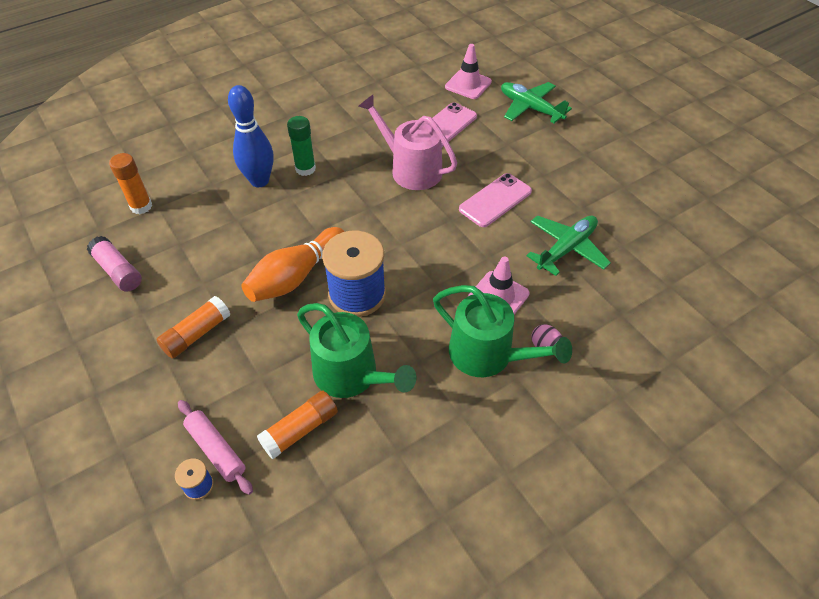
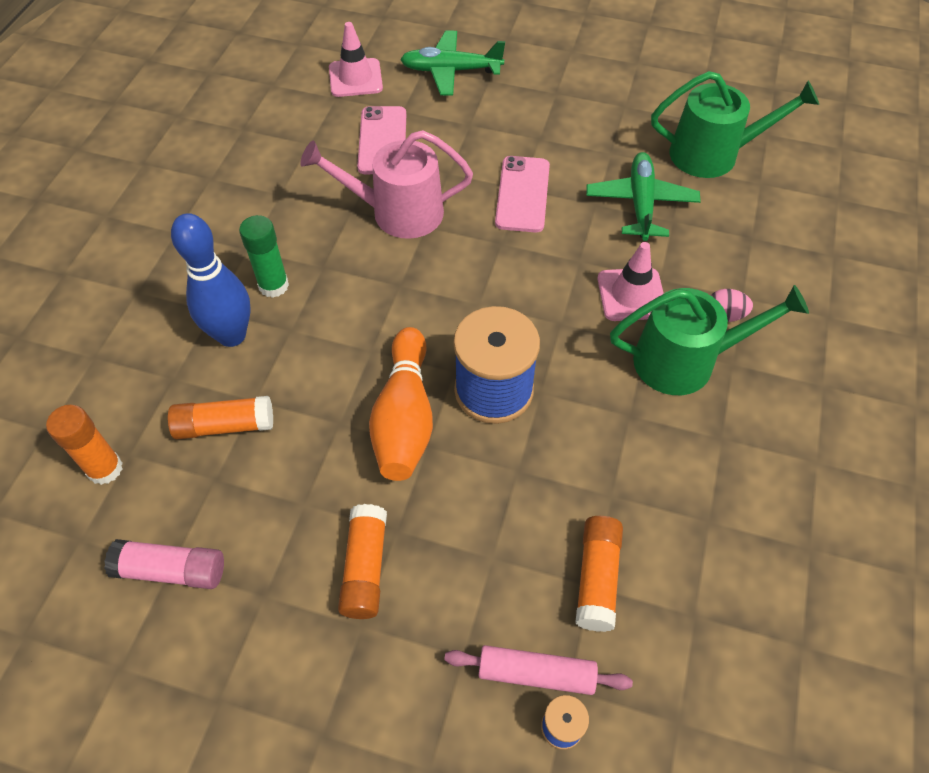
camera: 40 degrees left, 5 degrees up
(210, 222) = (225, 425): none -> orange glue stick
(351, 375) = (583, 480): green watering can -> green watering can (712, 154)

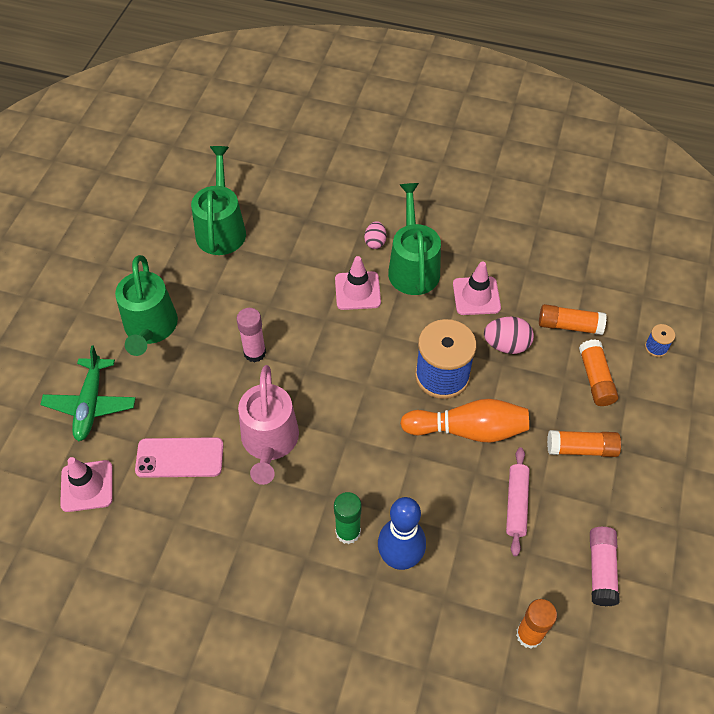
camera: 90 degrees left, 0 degrees up
(225, 425) = (484, 551): orange glue stick -> orange glue stick (595, 378)
(522, 194) = (254, 353): pink phone -> pink glue stick
(536, 674) = (630, 358): pink rolling pin -> pink rolling pin (516, 504)
(551, 478) = (506, 345): none -> pink egg
(552, 105) = (150, 328): none -> green watering can
(640, 203) = (269, 277): green plane -> none
(641, 442) = (476, 296): none -> pink traffic cone

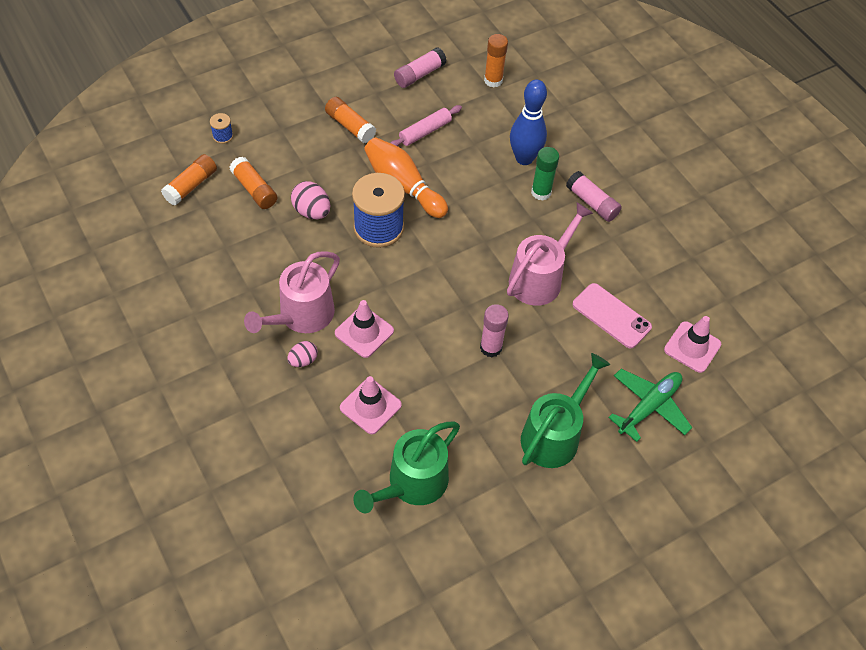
camera: 140 degrees left, 0 degrees up
(291, 563) = (592, 203): none -> pink glue stick
(413, 267) = (301, 315): green watering can -> pink watering can
(476, 296) = (286, 257): pink traffic cone -> pink traffic cone (370, 406)
(595, 378) = (286, 150): orange glue stick -> orange glue stick (191, 186)

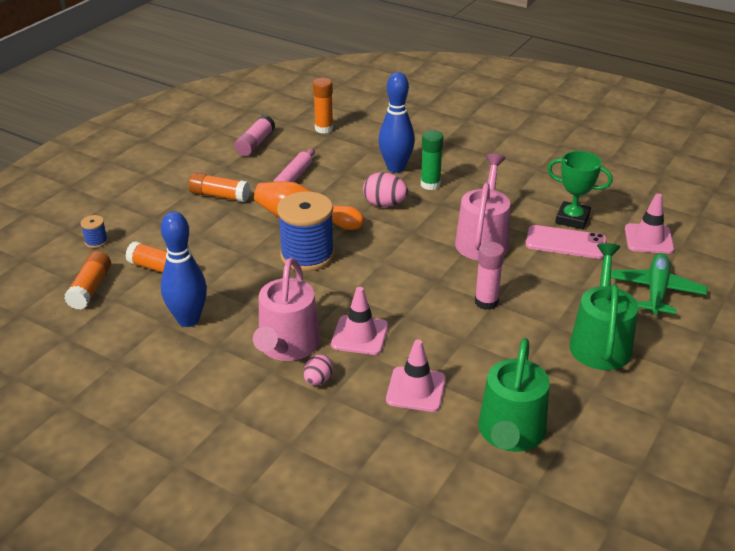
camera: 25 degrees left, 20 degrees down
(244, 253) = (188, 320): none -> blue bowling pin
(312, 211) = (232, 266): pink egg -> pink egg (384, 204)
(592, 203) = (478, 177): pink glue stick -> none
(640, 291) = (572, 219): none -> green trophy

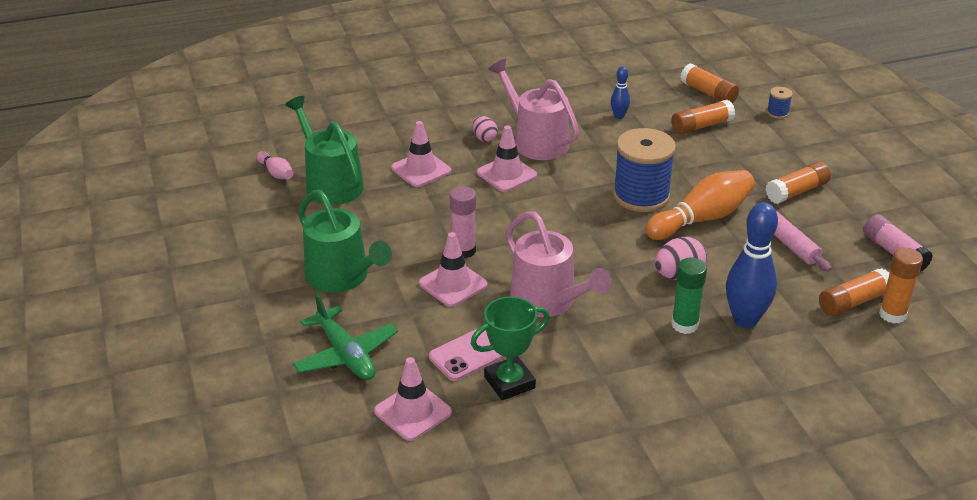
camera: 130 degrees right, 0 degrees up
(188, 320) = (619, 116): blue bowling pin -> blue bowling pin, size x0.50
(328, 142) = (853, 302): none -> orange glue stick
(527, 286) = (453, 284): none -> pink traffic cone
(546, 486) = (276, 173): none -> pink bowling pin

